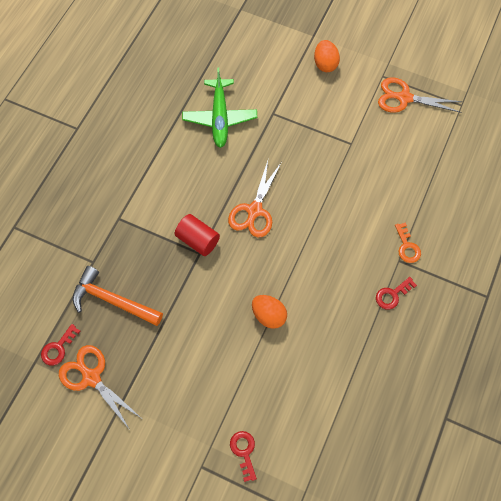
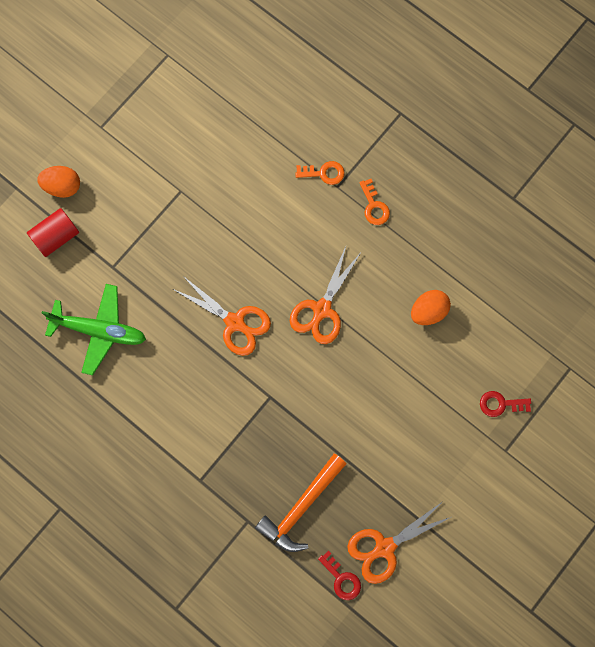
camera: 75 degrees left, 10 degrees up
(198, 240) = (254, 395): red cylinder -> red cylinder (56, 237)
(269, 315) = (363, 340): orange egg -> orange egg (428, 311)
(392, 295) = (374, 206): red key -> orange key
(404, 98) = (138, 113): orange scissors -> orange scissors (321, 310)

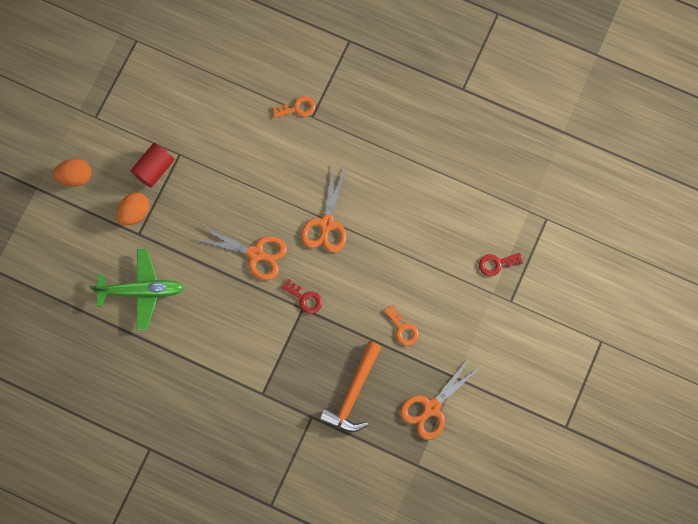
camera: 15 degrees left, 0 degrees up
(56, 237) = (82, 221): red cylinder -> red cylinder (154, 169)
(341, 579) = (403, 443): red key -> red key (305, 298)
(374, 206) = (347, 125): orange key -> orange key (403, 328)
(428, 311) = (416, 202): orange egg -> orange egg (135, 212)

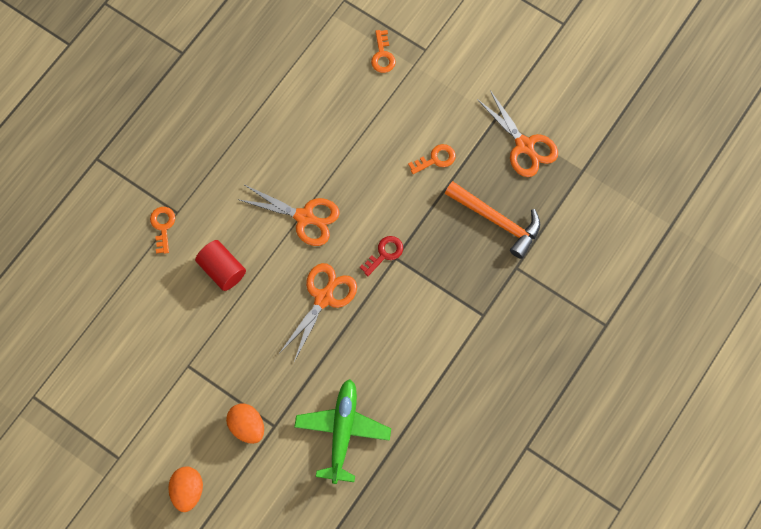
camera: 80 degrees left, 5 degrees down
(154, 169) = (199, 396): red cylinder -> red cylinder (222, 270)
(496, 264) = (382, 55): red key -> orange key

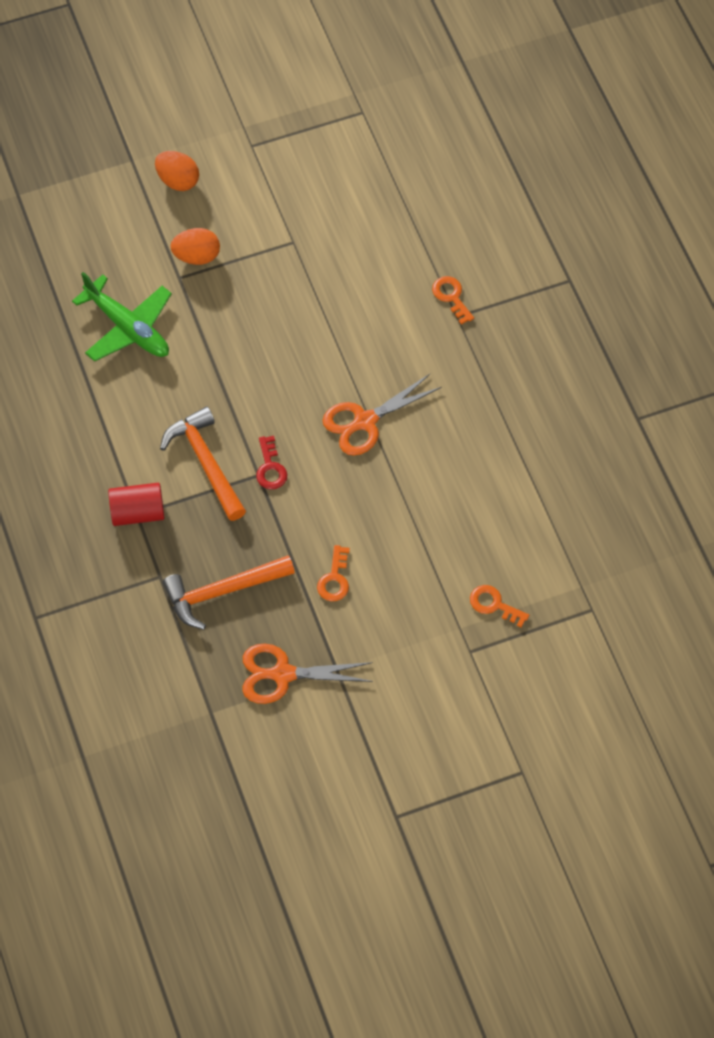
camera: 125 degrees right, 10 degrees down
(163, 226) = (451, 297): orange key -> orange key turned 150 degrees counterclockwise
(222, 270) = (366, 321): red cylinder -> red cylinder (137, 513)
(324, 297) = (268, 389): orange scissors -> none
(411, 298) = (206, 462): none -> orange hammer

